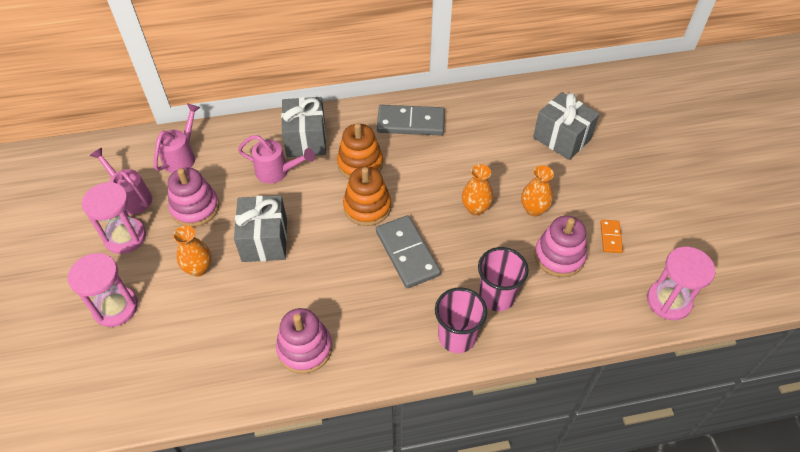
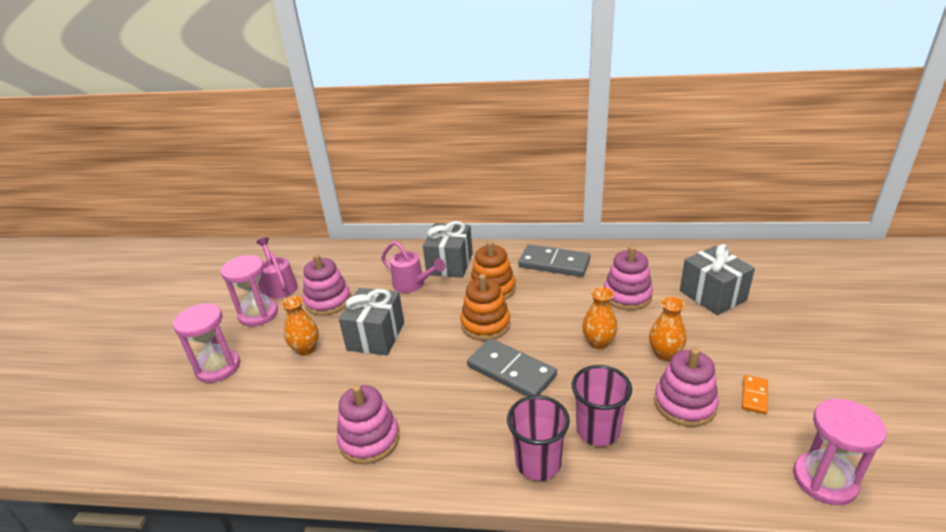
camera: 20 degrees right, 20 degrees down
(182, 156) = (337, 263): pink watering can -> none
(407, 253) = (511, 371): grey domino -> grey domino turned 45 degrees counterclockwise
(488, 151) = (627, 296): none -> pink stacking toy

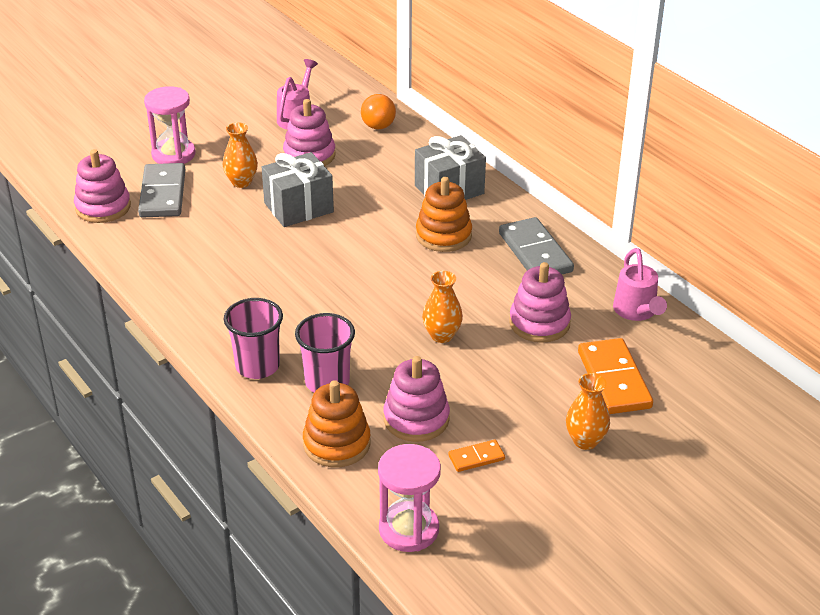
camera: 45 degrees right, 5 degrees up
(258, 314) = (250, 131): pink hourglass -> none
(341, 256) = (378, 122): none -> orange light bulb
(369, 439) = (189, 271): pink stacking toy -> pink stacking toy (103, 207)
(413, 285) = (390, 186): pink watering can -> pink watering can (636, 312)
(485, 324) = (386, 258): orange stacking toy -> orange stacking toy (336, 444)
(511, 371) = (343, 303): grey domino -> grey domino (163, 194)
(665, 354) = (474, 382): orange vase -> orange vase (585, 441)
(712, 295) = (613, 380): grey gift -> orange domino

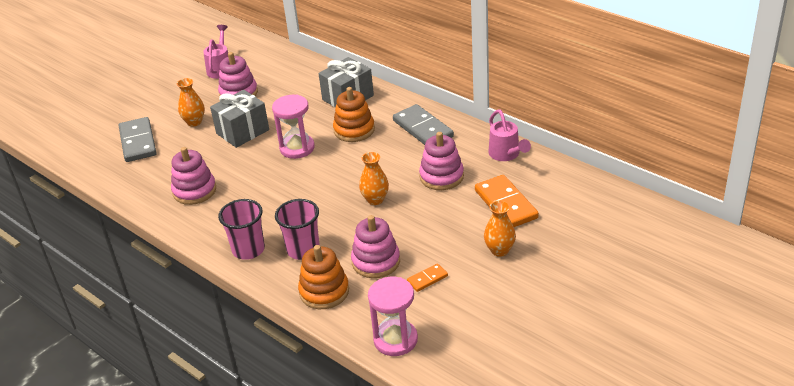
camera: 10 degrees left, 0 degrees up
(103, 207) = (95, 160): pink stacking toy -> pink stacking toy (194, 191)
(173, 154) = (137, 112): pink hourglass -> pink hourglass (297, 148)
(378, 122) = (281, 60): orange light bulb -> none

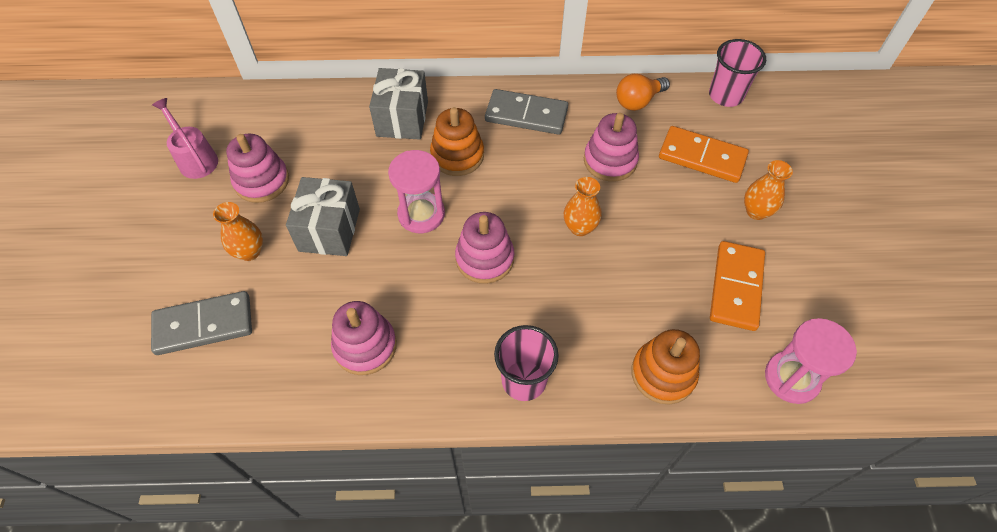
camera: 45 degrees left, 20 degrees up
(138, 142) = (204, 325): grey domino -> grey domino turned 45 degrees counterclockwise
(303, 250) = (581, 338): pink cup -> pink cup (725, 95)
(376, 261) = (667, 301): pink stacking toy -> pink stacking toy (484, 258)
(427, 279) = (735, 287): orange domino -> orange domino, size x1.99
(506, 155) = (638, 101): pink watering can -> orange light bulb

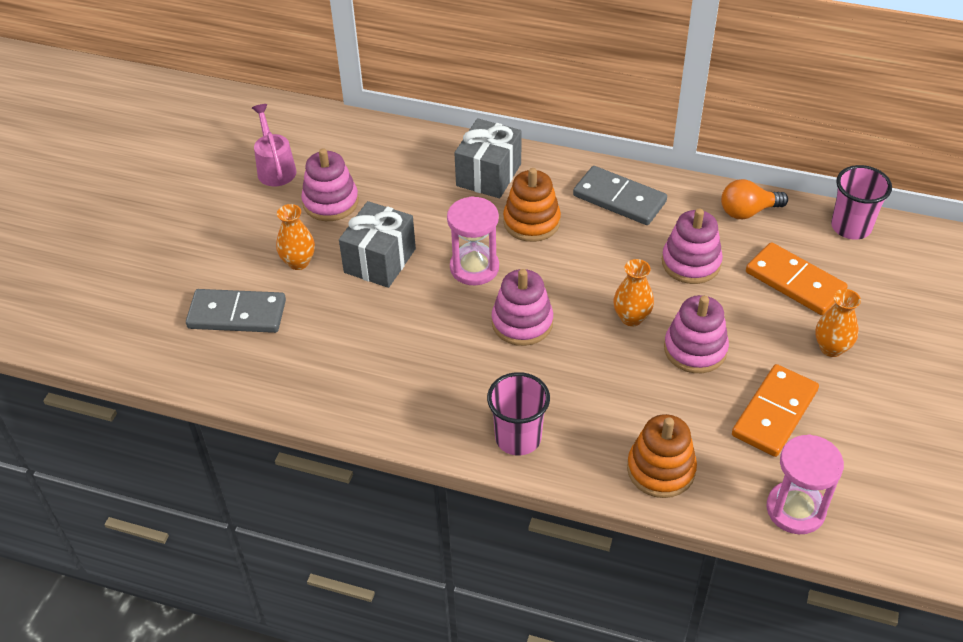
camera: 20 degrees right, 10 degrees down
(365, 346) = (377, 369): pink stacking toy -> pink stacking toy (695, 349)

